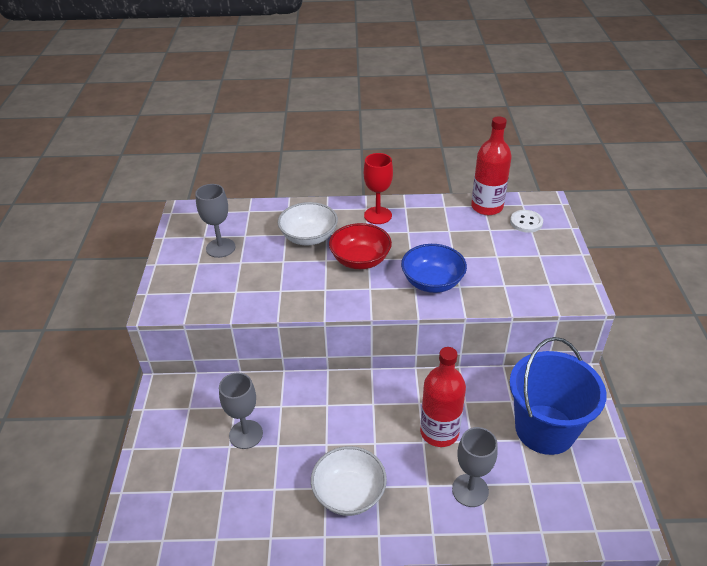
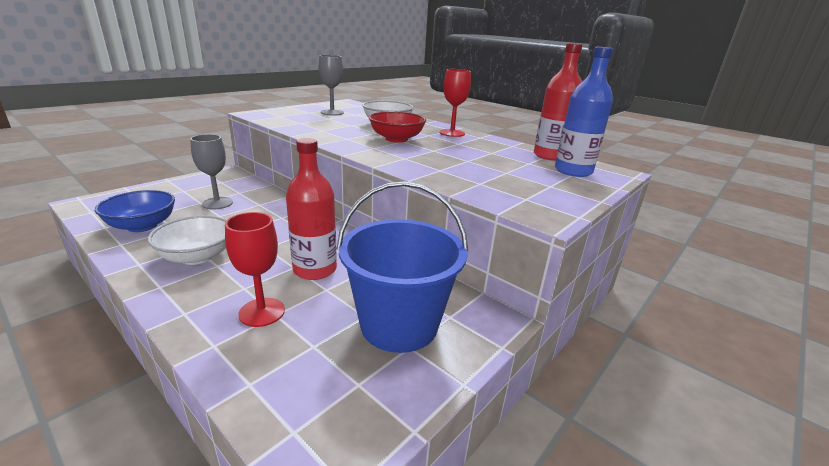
camera: 40 degrees right, 15 degrees down
(432, 282) = (423, 161): blue bowl -> blue bowl (142, 226)
(470, 490) = (262, 312): grey goblet -> red goblet
(526, 222) = (573, 171): white button -> blue bottle

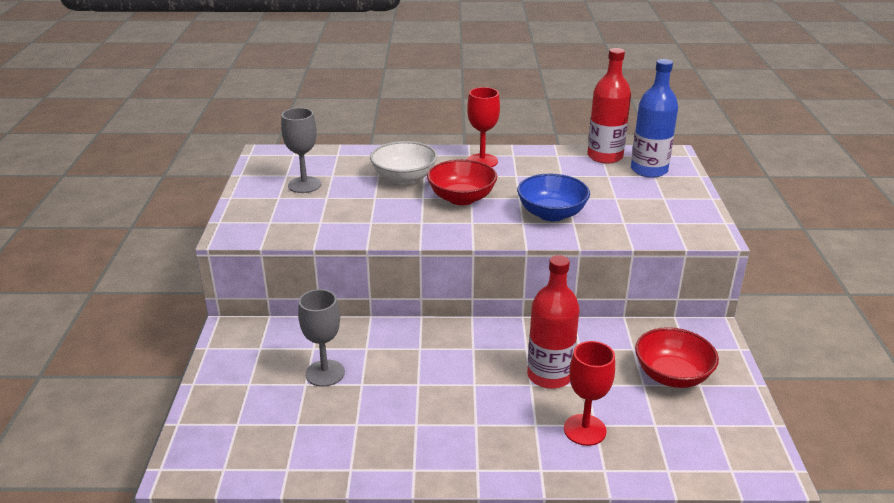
camera: 40 degrees left, 5 degrees up
(142, 226) = (320, 442): blue bowl -> blue bowl (551, 214)
(197, 256) = (443, 430): white bowl -> none
(399, 325) = (672, 375): blue bucket -> red bowl

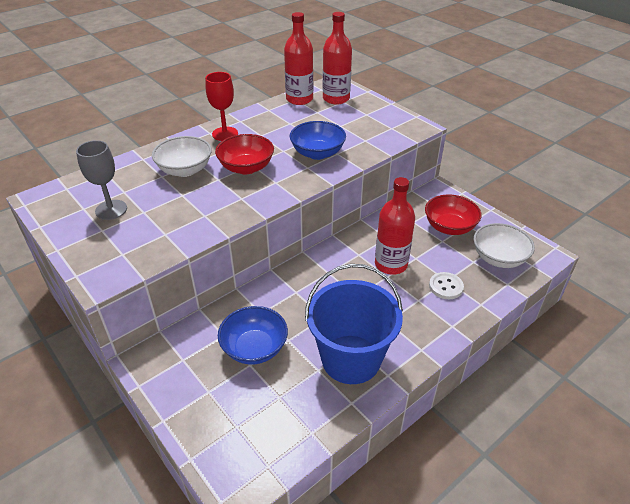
camera: 40 degrees left, 10 degrees up
(325, 373) = (254, 348): grey goblet -> blue bowl
(396, 434) = (351, 359): none -> blue bucket
(584, 430) = (446, 287): red goblet -> white button
(649, 170) = (336, 99): blue bottle -> red bottle
(694, 439) = (498, 258): none -> white bowl

